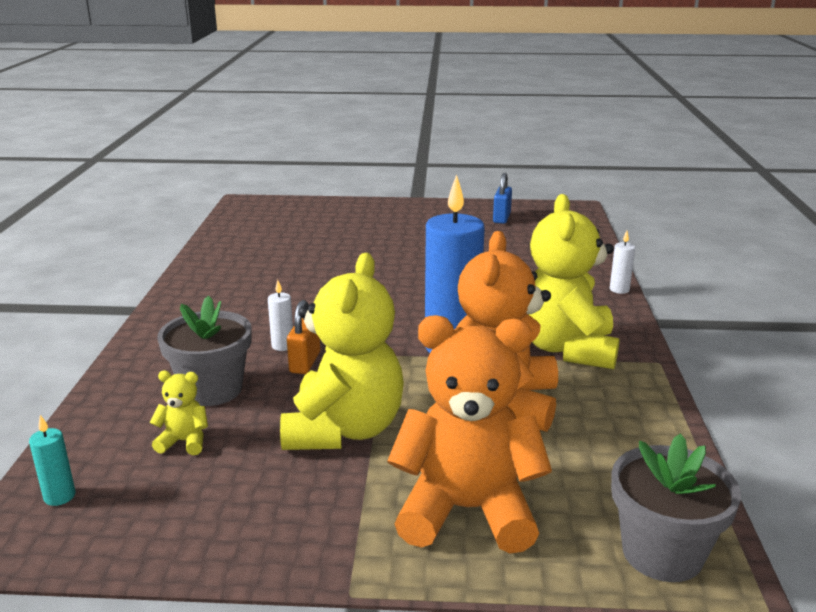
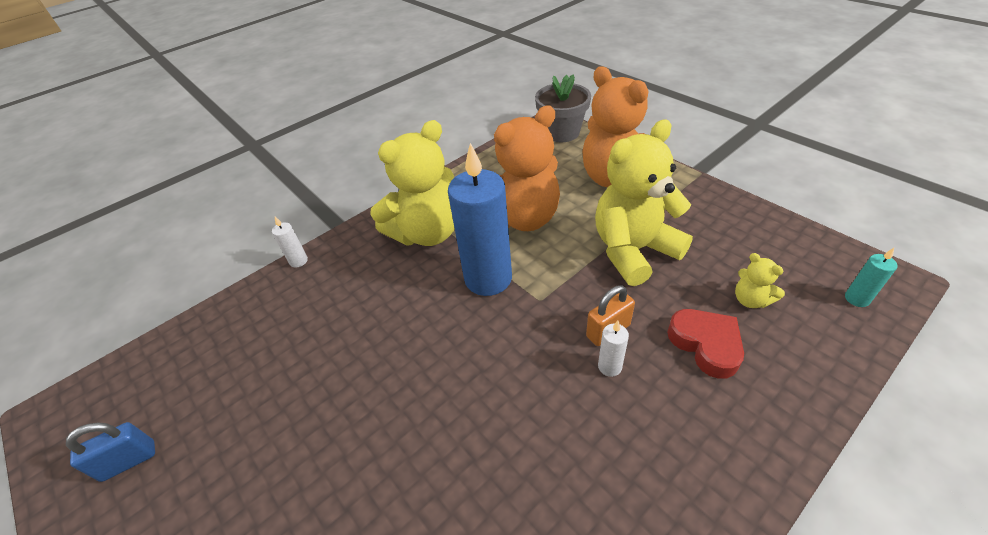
camera: 130 degrees left, 20 degrees up
(212, 389) = (706, 344): grey flower pot -> red heart

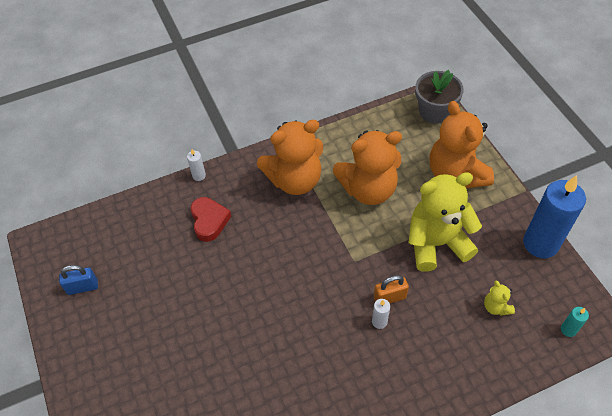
camera: 15 degrees right, 10 degrees up
(427, 233) = (295, 180): yellow teddy bear -> orange teddy bear
(488, 278) = (325, 233): blue candle -> blue candle (540, 243)
(706, 344) = (447, 327): red heart -> red heart (209, 221)

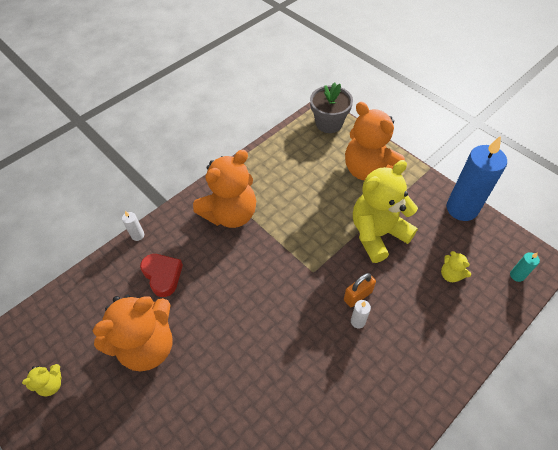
camera: 20 degrees left, 0 degrees up
(83, 287) = (51, 384): blue padlock -> yellow teddy bear
(368, 189) = (299, 203): orange teddy bear -> orange teddy bear (147, 345)

